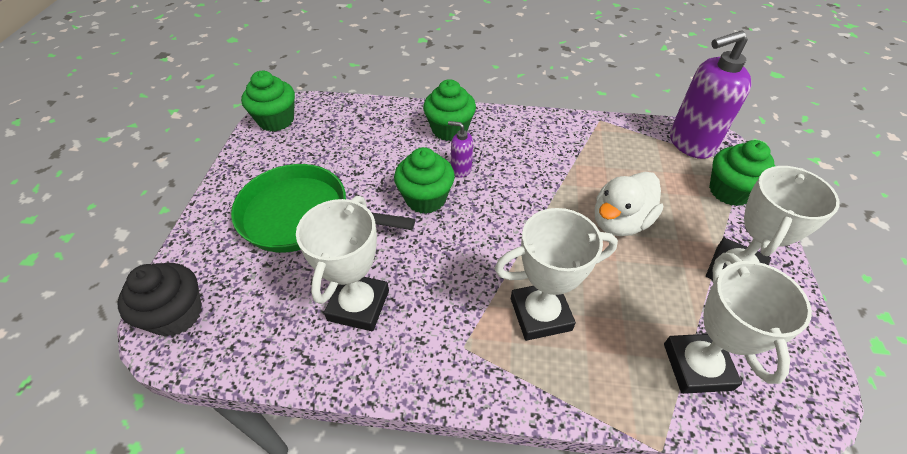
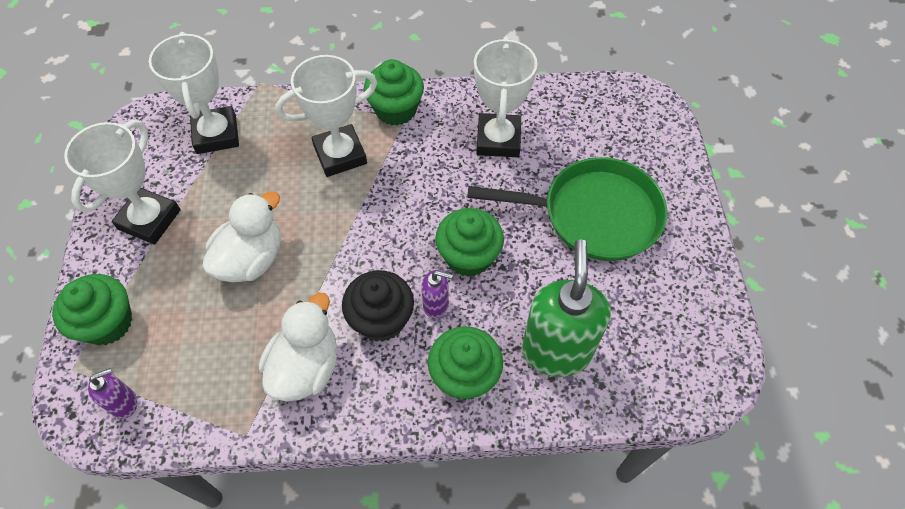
camera: 170 degrees right, 10 degrees up
(176, 314) = (645, 112): black cupcake -> black cupcake (381, 319)
(276, 120) = (711, 353): green cupcake -> green cupcake (396, 110)
(381, 134) = (556, 351): none -> green soap dispenser
(562, 146) = (306, 367): none -> white duck
(690, 143) = (125, 403): purple soap dispenser -> purple soap dispenser, size x0.46

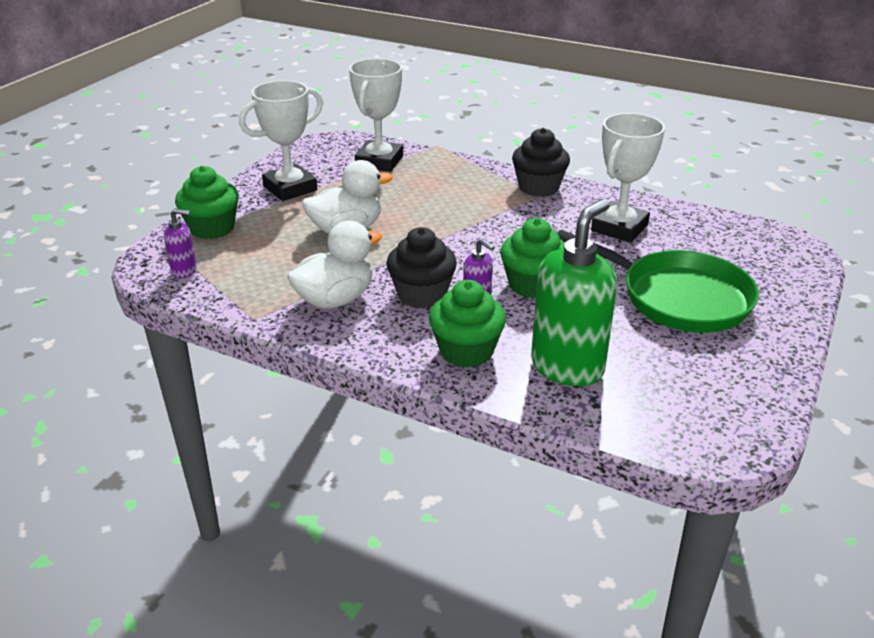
camera: 30 degrees right, 25 degrees down
(340, 155) = (468, 198): white trophy -> none
(396, 110) = (538, 187): green cupcake -> black cupcake

